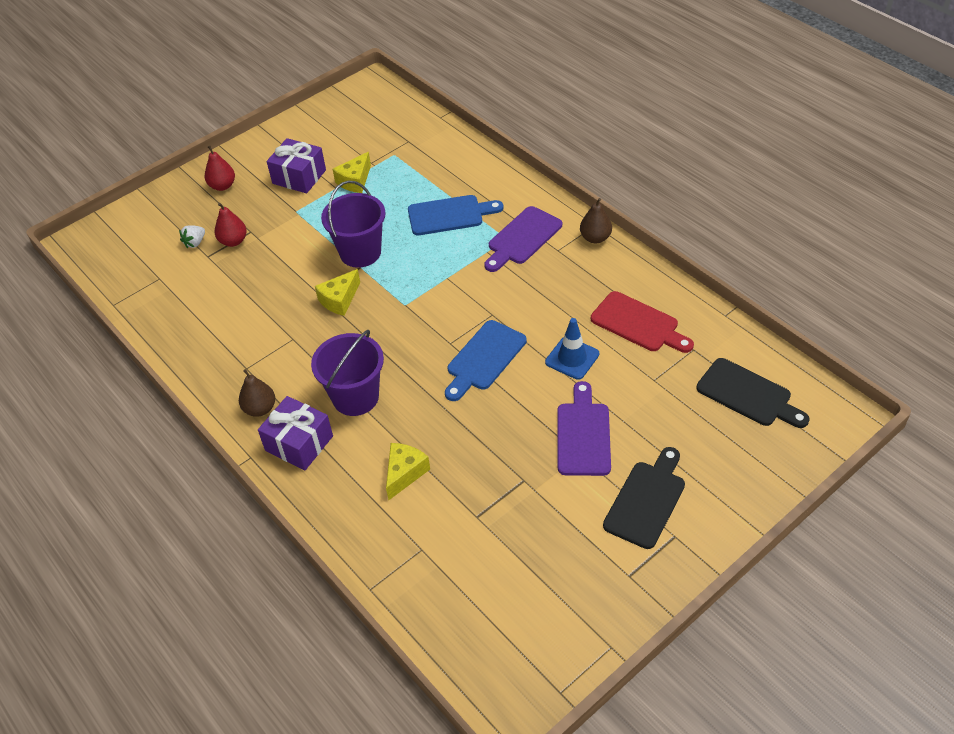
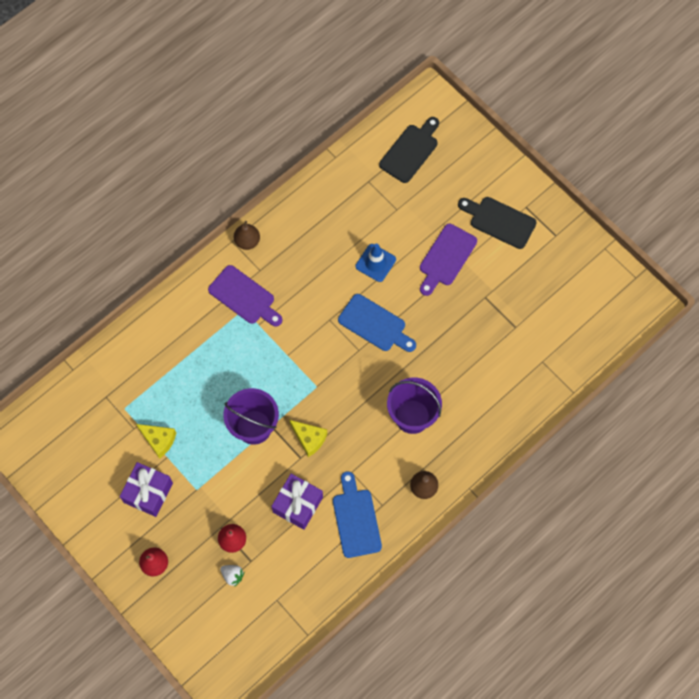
camera: 95 degrees left, 20 degrees up
(299, 443) = (456, 453): purple gift -> purple gift (298, 504)
(404, 473) = (481, 376): yellow cheese -> none
(449, 215) = (211, 355): blue cutting board -> blue cutting board (356, 519)
(583, 435) = (446, 258): purple cutting board -> purple cutting board turned 60 degrees counterclockwise
(638, 324) = (342, 216): red cutting board -> none

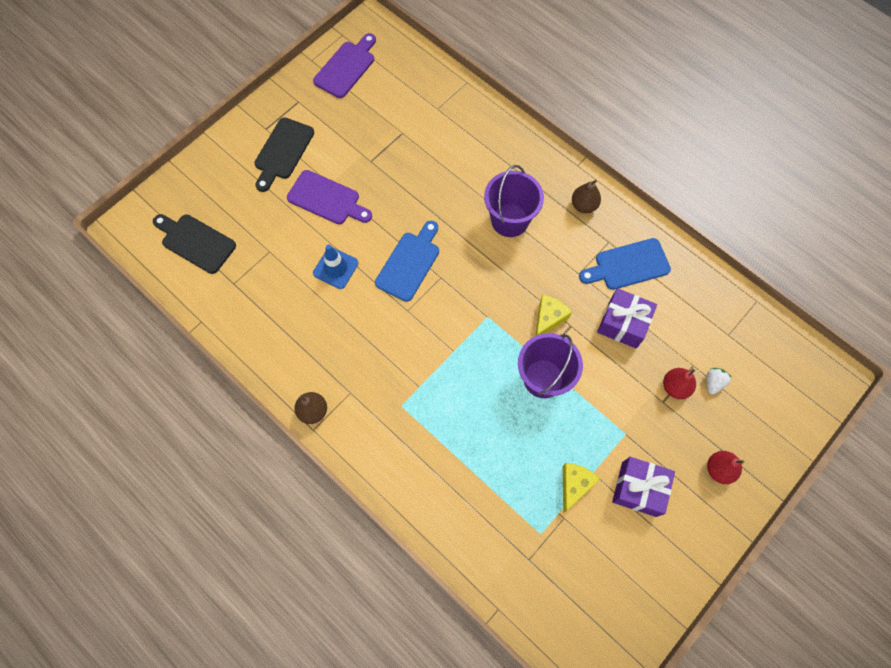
camera: 95 degrees left, 0 degrees up
(244, 297) = (385, 407): purple cutting board -> purple cutting board (346, 67)

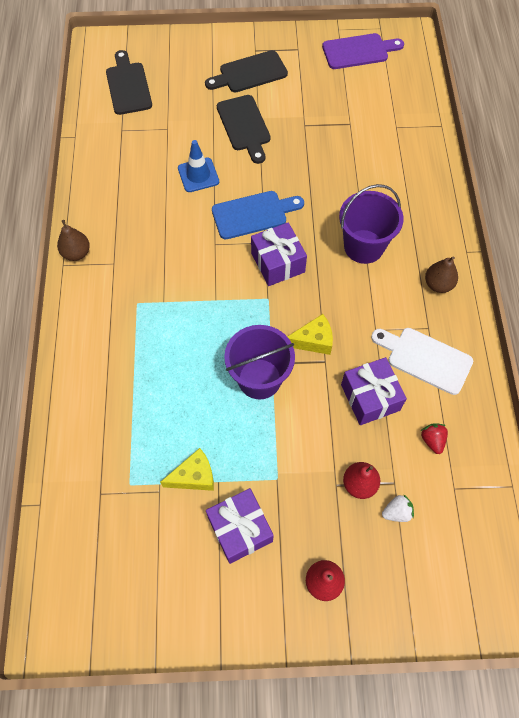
camera: 45 degrees right, 5 degrees down
(327, 199) = (244, 126): purple cutting board -> black cutting board
(465, 284) = (278, 262): none -> purple gift
(628, 265) = (425, 359): blue cutting board -> white cutting board
(686, 316) = (432, 440): none -> red strawberry

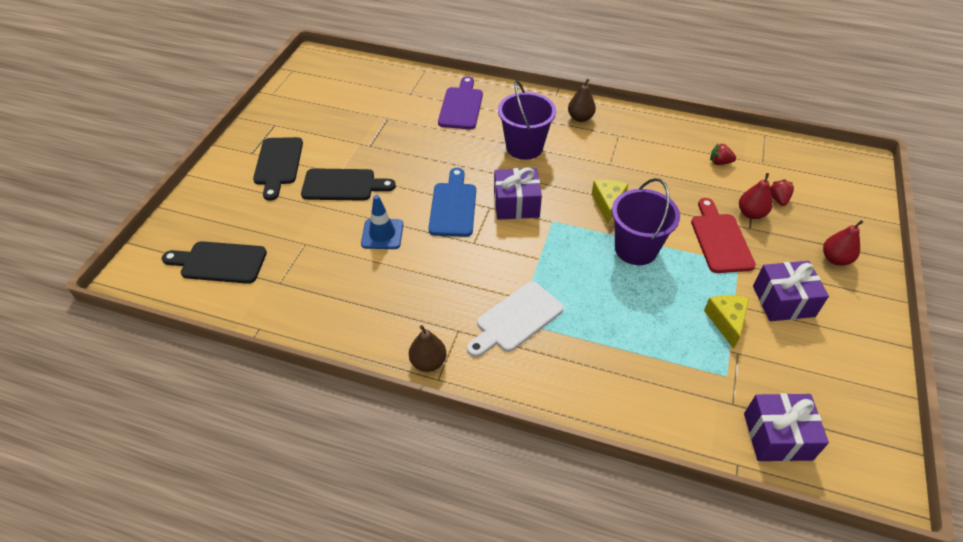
camera: 70 degrees left, 15 degrees down
(305, 457) = (720, 239): none -> red cutting board
(358, 51) = (308, 90): purple cutting board -> purple cutting board (461, 106)
(370, 397) = (673, 185): purple gift -> purple gift (777, 436)
(397, 512) = (778, 199): white strawberry -> red strawberry
(425, 359) = (646, 145): white cutting board -> white cutting board (516, 319)

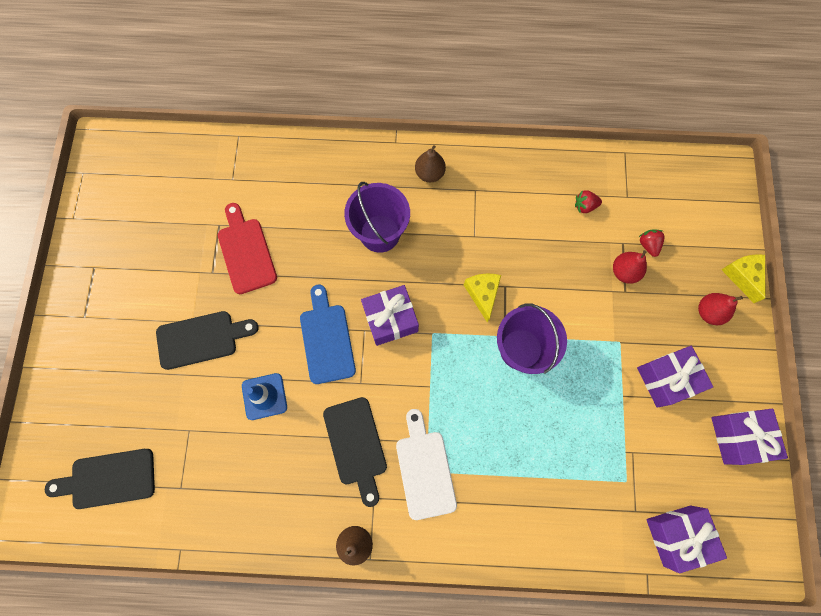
camera: 15 degrees left, 25 degrees up
(278, 164) = (120, 326): black cutting board -> black cutting board (356, 445)
(461, 106) = (296, 186): purple cutting board -> none
(516, 319) = (425, 469): white cutting board -> white cutting board turned 135 degrees clockwise
(720, 239) = (599, 315): red cutting board -> red cutting board (246, 252)
(726, 321) = (618, 418): yellow cheese -> yellow cheese (742, 276)
(858, 365) = (738, 437): none -> purple gift

